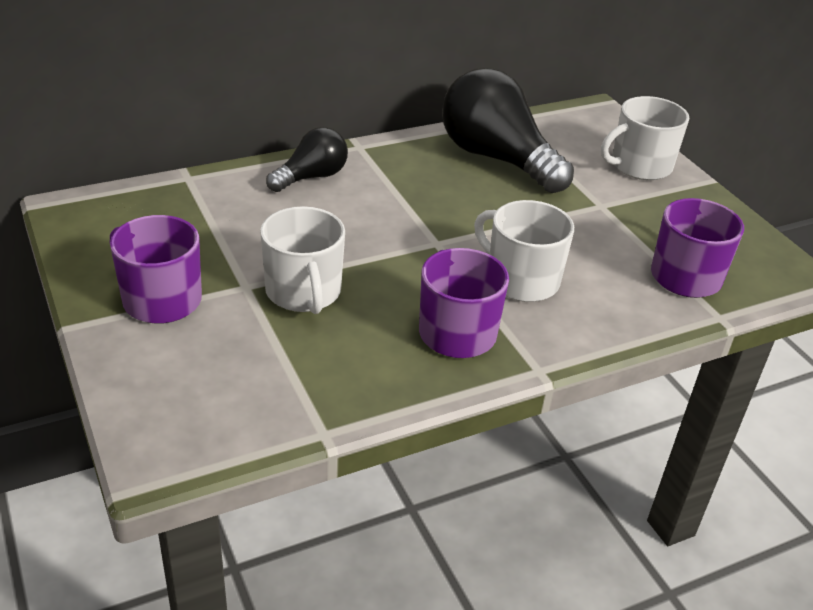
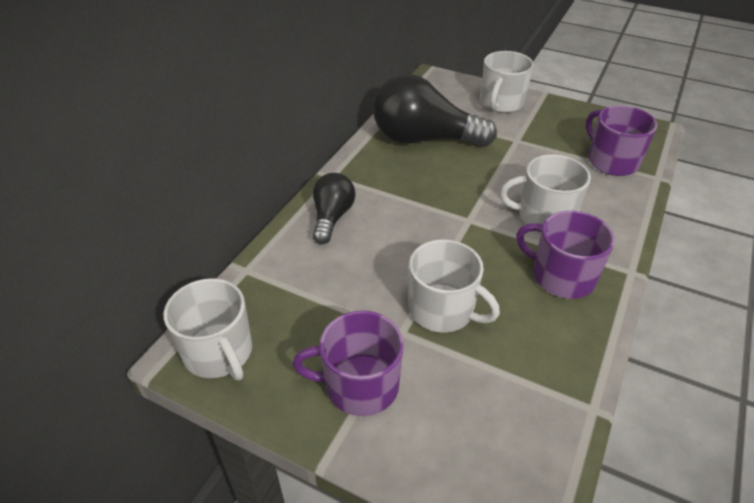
camera: 35 degrees left, 5 degrees up
(93, 219) = (219, 352): none -> white mug

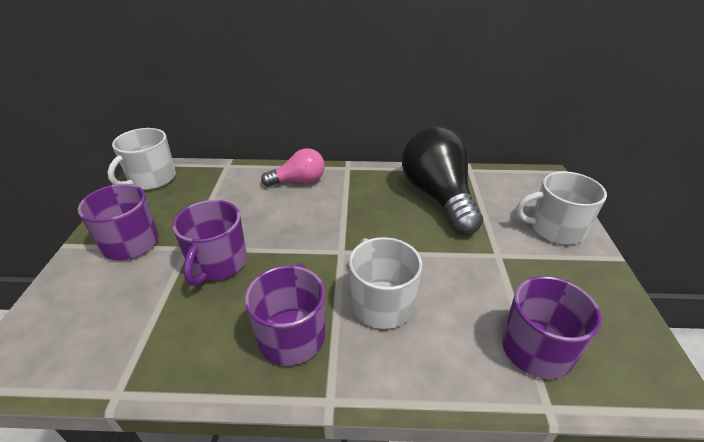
camera: 65 degrees right, 5 degrees down
(332, 217) = (299, 181): black light bulb -> pink light bulb
(443, 310) = (217, 263): white mug -> purple mug

